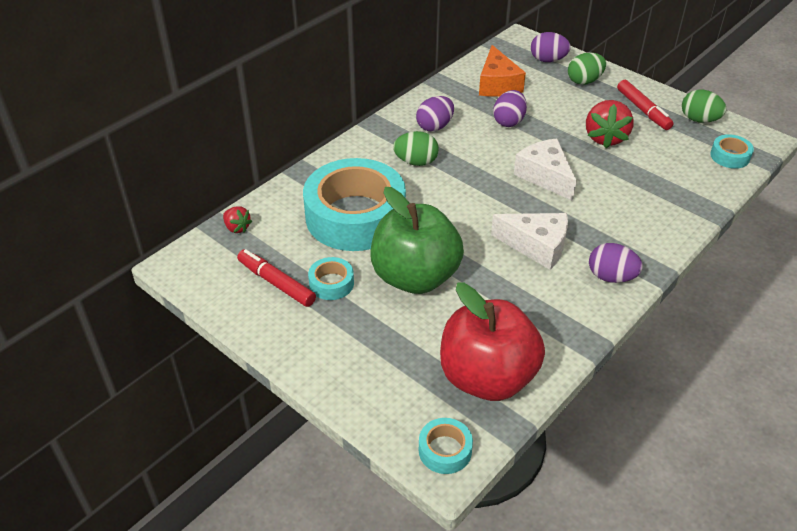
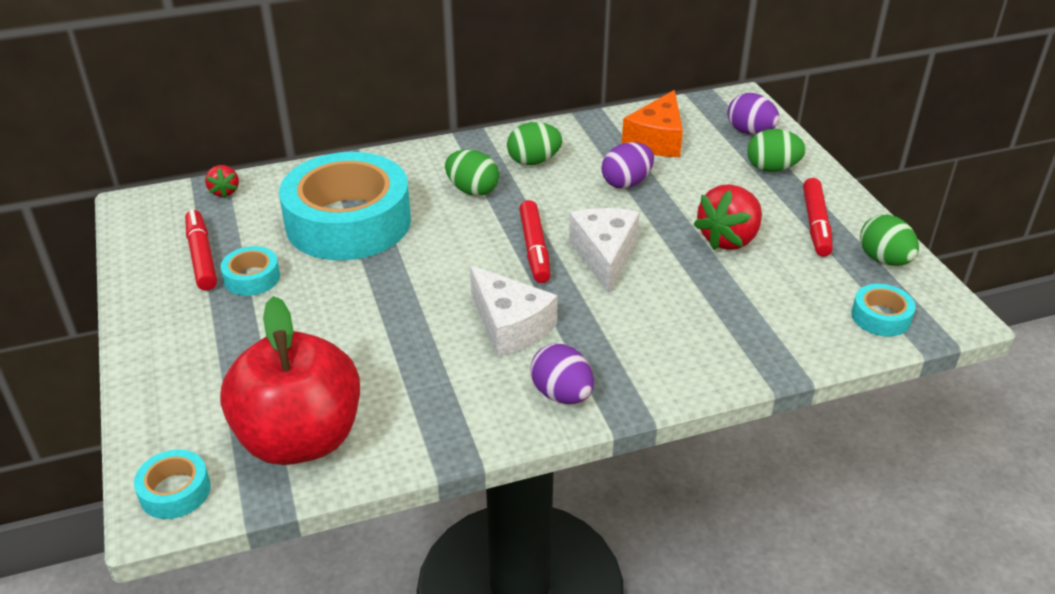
camera: 30 degrees right, 5 degrees down
(415, 277) = (341, 305): green apple -> none
(435, 126) = (534, 161): purple egg -> green egg
(498, 188) = (534, 249): none -> red marker

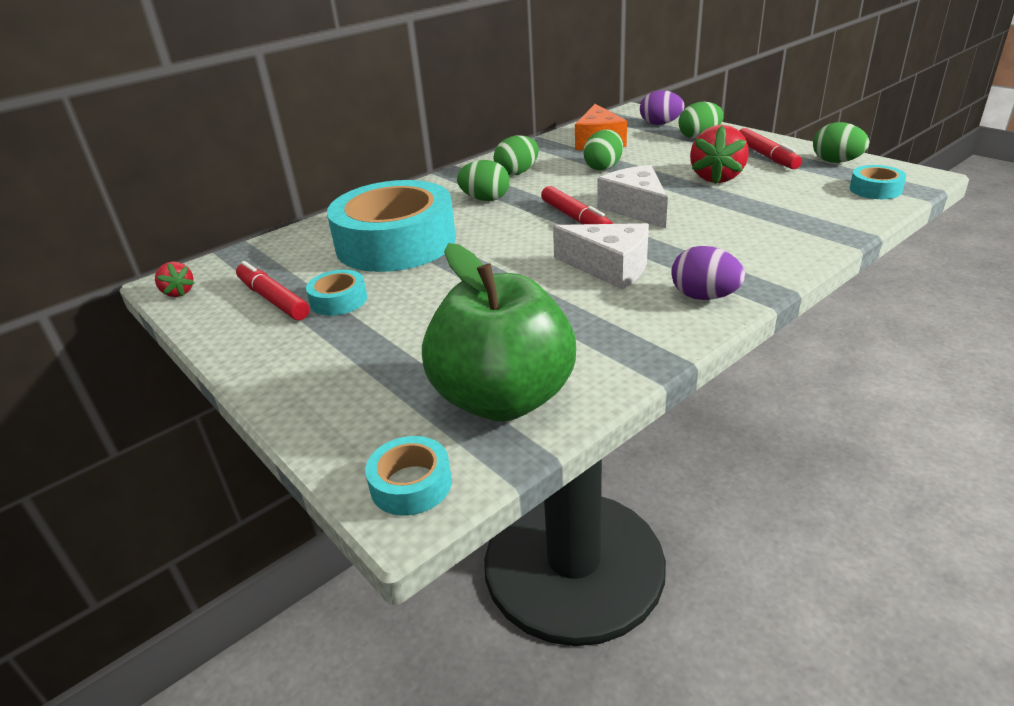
camera: 20 degrees left, 5 degrees down
(224, 191) = (256, 252): red strawberry -> red strawberry (178, 292)
(300, 439) = (503, 399): red apple -> green apple
(626, 183) = (603, 167): purple egg -> green egg

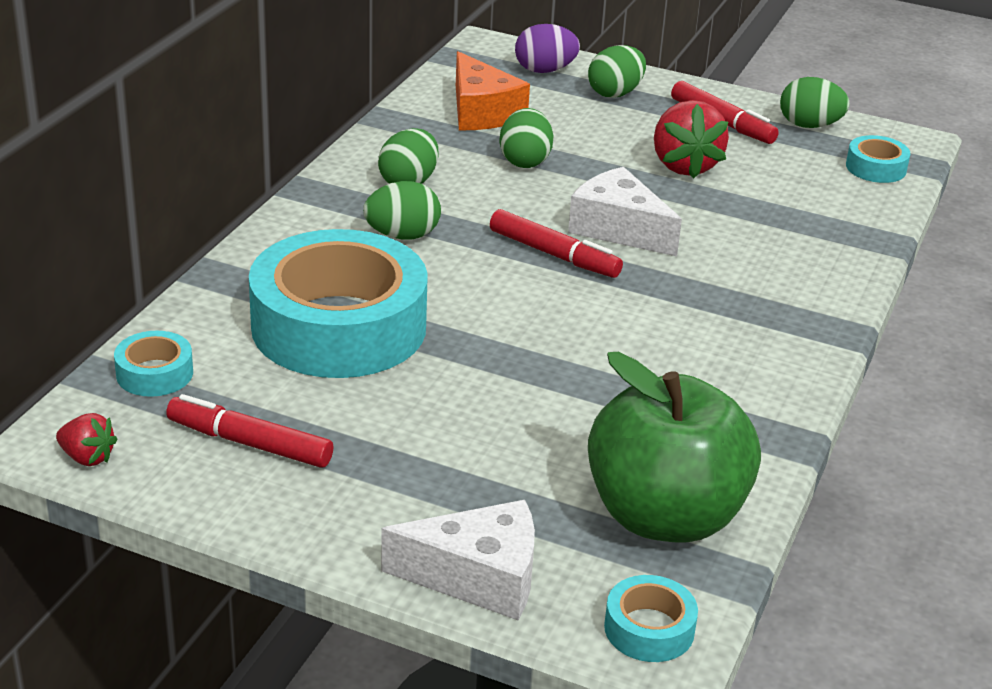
camera: 30 degrees left, 0 degrees up
(339, 300) = (346, 428): turquoise tape -> turquoise tape (154, 373)
(610, 268) = (652, 325): white cheese -> white cheese (478, 577)
(704, 297) = (784, 349): purple egg -> none

